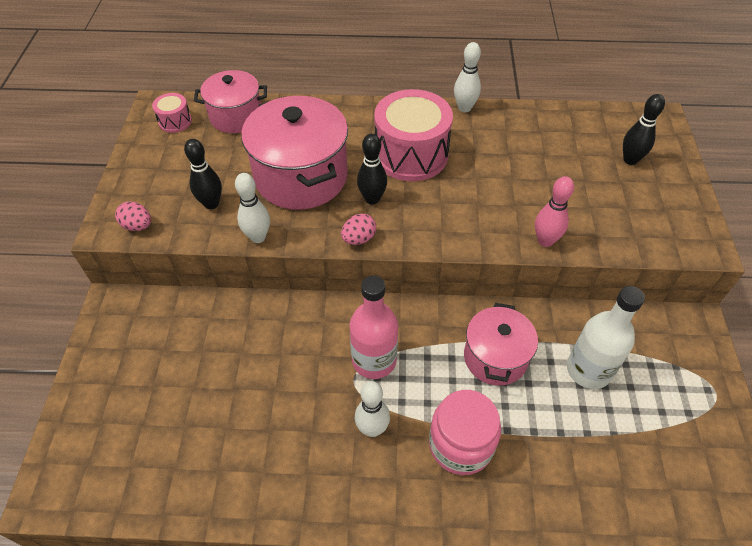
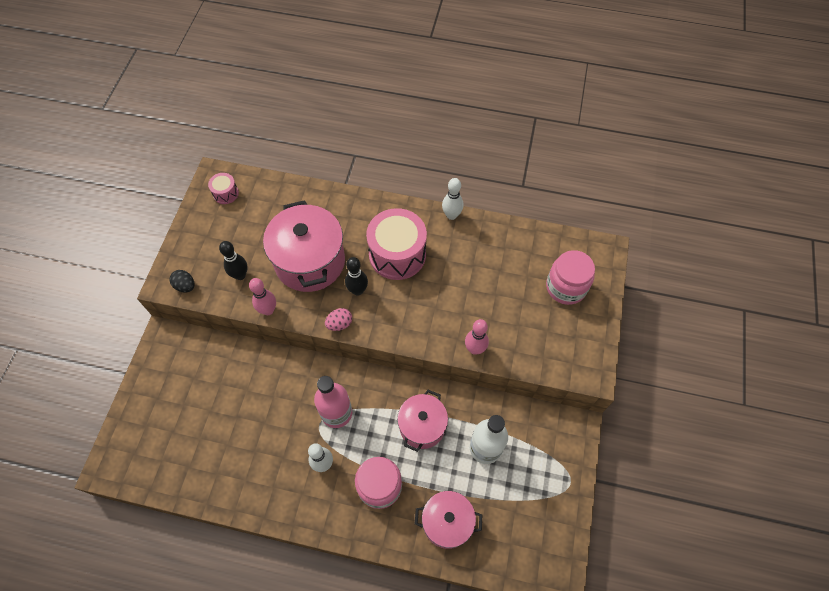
camera: 10 degrees right, 10 degrees up
(138, 226) = (185, 286): pink egg -> black egg
(236, 116) = (272, 196): pink pot -> pink pot (447, 522)
(258, 237) = (268, 310): white bowling pin -> pink bowling pin
(630, 160) = (566, 287): black bowling pin -> pink jar

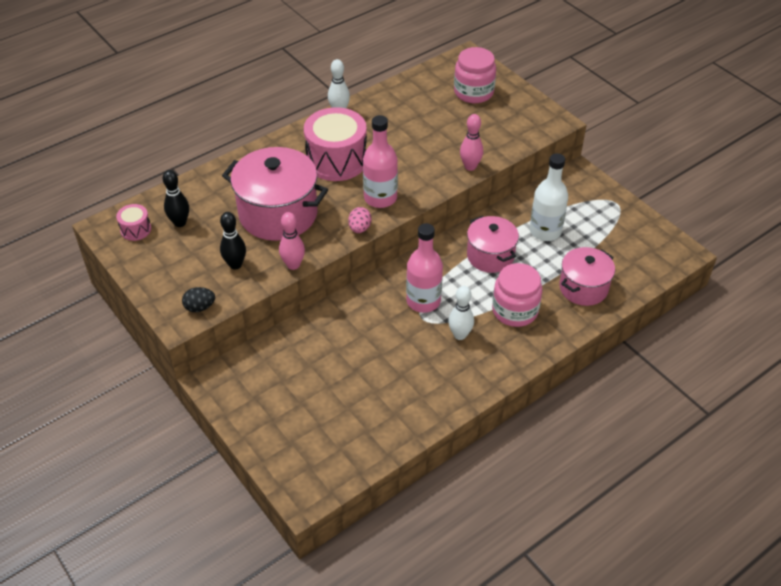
camera: 50 degrees left, 15 degrees down
(358, 290) = (341, 201): black bowling pin -> black bowling pin (180, 223)
(383, 313) = (380, 198): none -> pink bottle

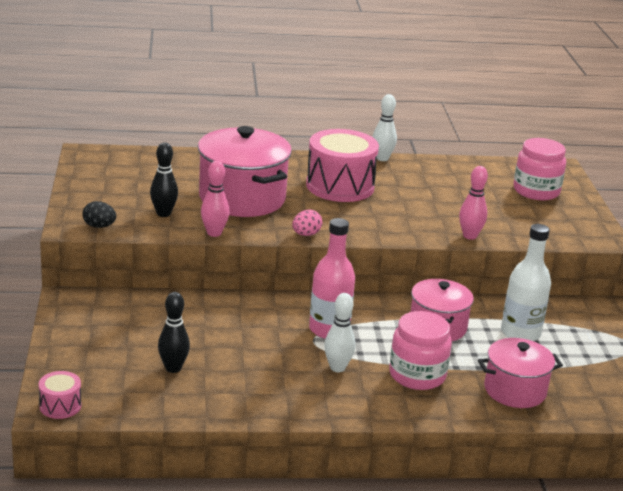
camera: 30 degrees right, 20 degrees down
(136, 229) = (109, 163): pink drum -> pink drum (60, 406)
(180, 223) = (150, 173): black bowling pin -> black bowling pin (173, 368)
(380, 198) = (351, 223): pink bottle -> none

